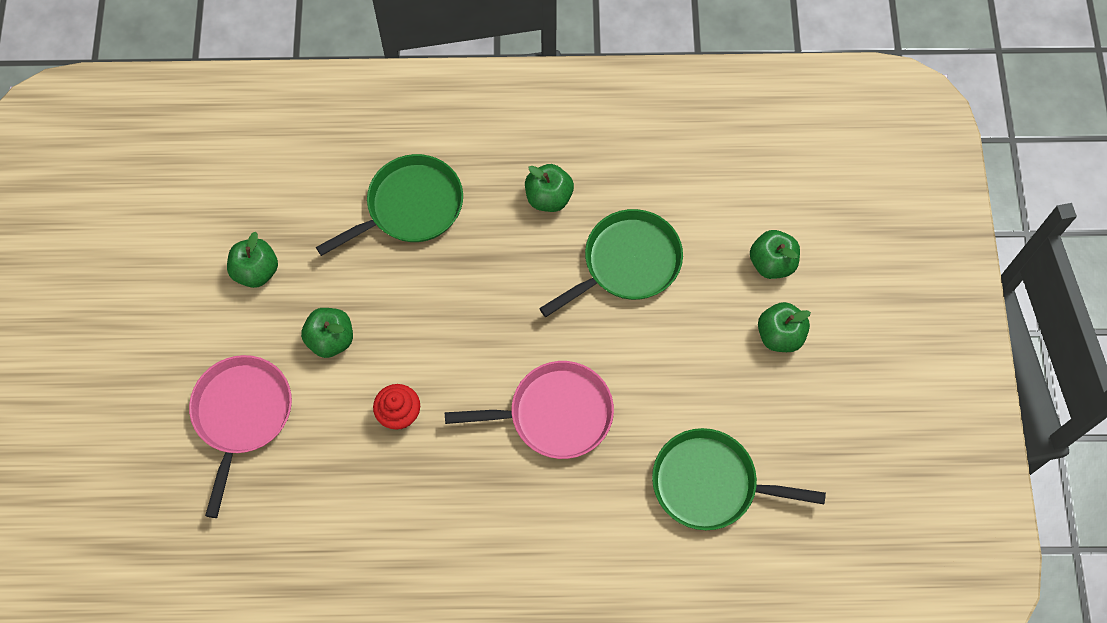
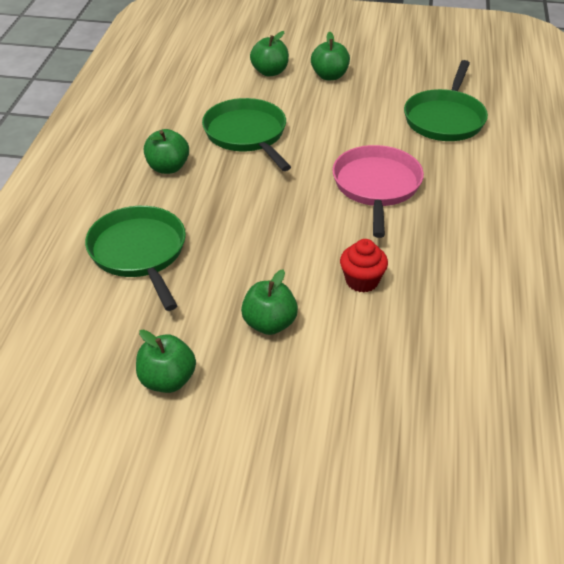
camera: 80 degrees left, 25 degrees down
(242, 415) = (344, 407): pink pan -> none

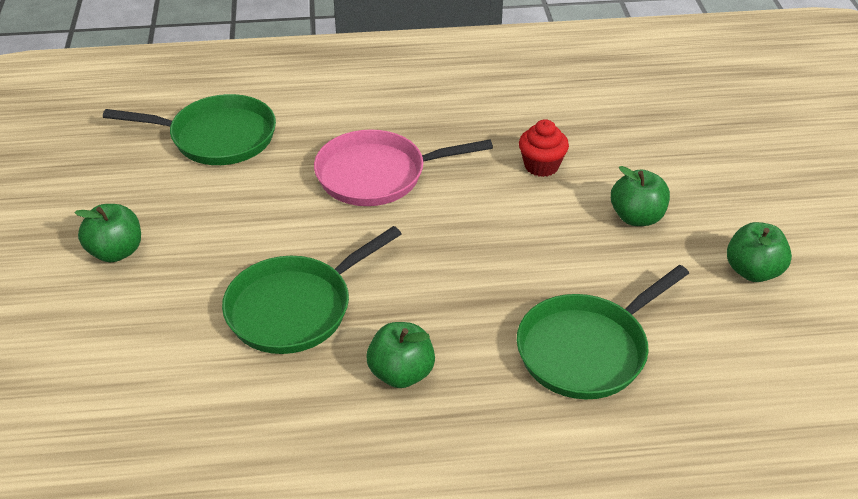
camera: 105 degrees left, 0 degrees up
(270, 72) = (107, 320): green apple -> none

